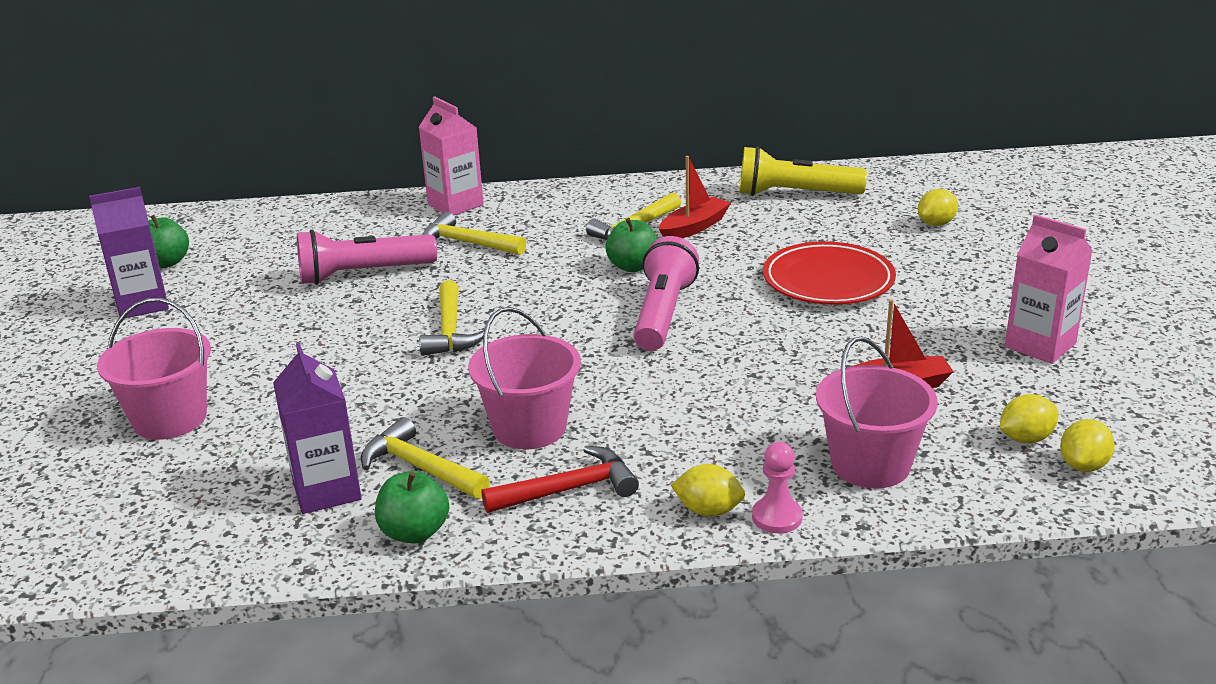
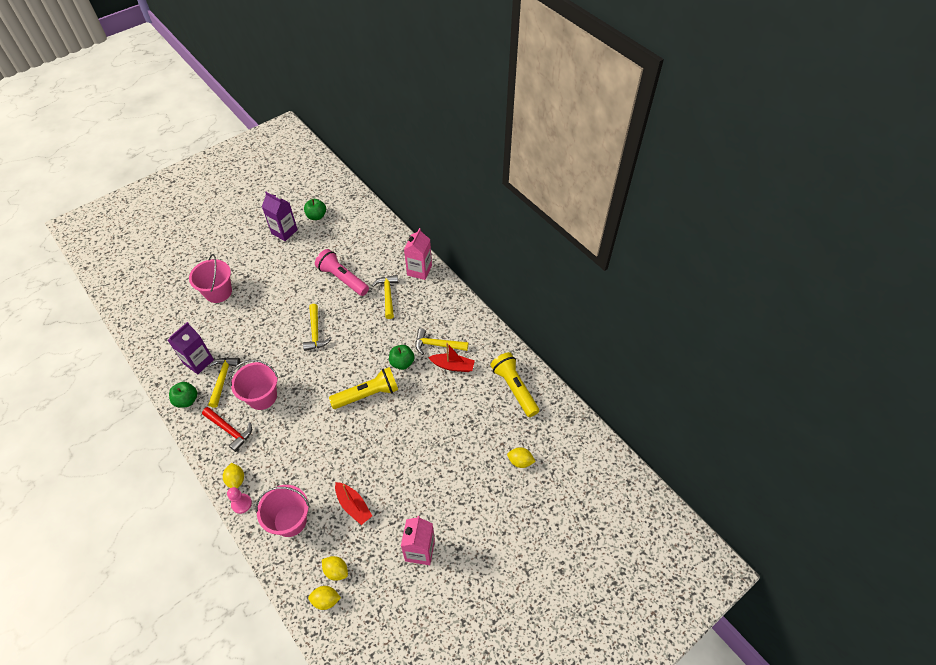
camera: 55 degrees right, 25 degrees up
(450, 331) = (315, 332): yellow hammer -> yellow hammer turned 60 degrees counterclockwise
(663, 314) = (367, 394): pink flashlight -> yellow flashlight
(828, 280) = (433, 441): red plate -> none

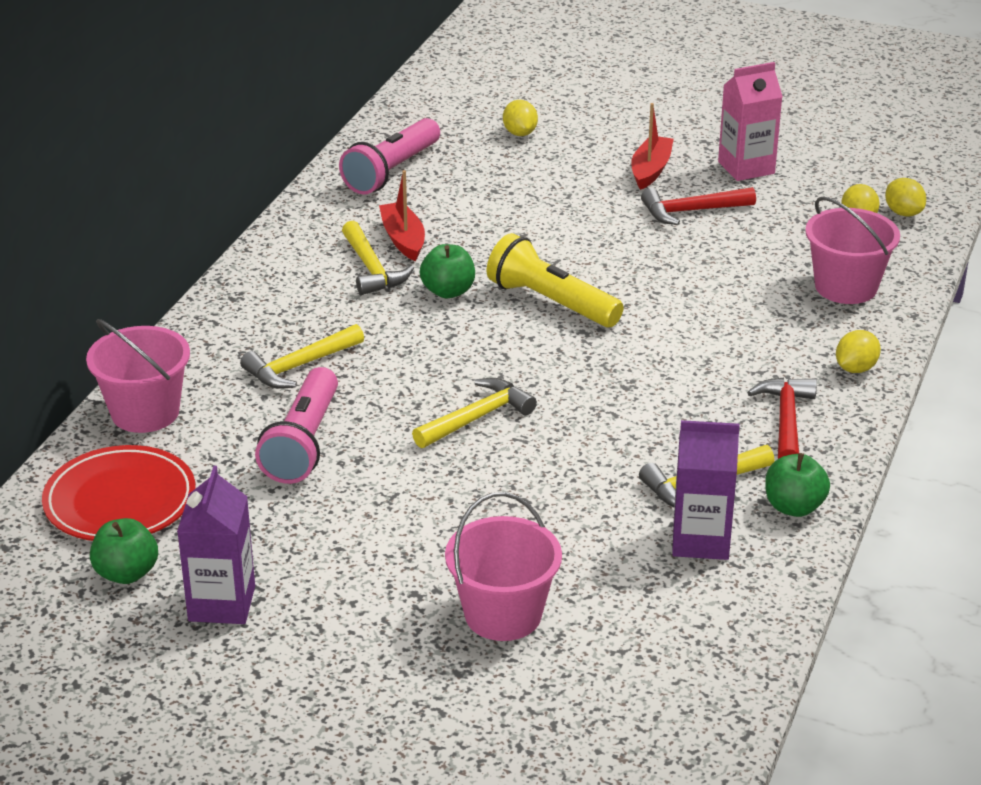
camera: 120 degrees left, 20 degrees down
(241, 504) = (882, 344): pink pawn -> none
(262, 397) = (682, 416): pink bucket -> pink bucket (145, 412)
(351, 225) = (120, 501): none -> red plate
(353, 506) = (753, 241): red boat -> red boat (650, 170)
(397, 495) = (691, 211): none -> red hammer
(419, 270) = (196, 352): pink carton -> none
(514, 388) = (392, 171): yellow flashlight -> pink flashlight

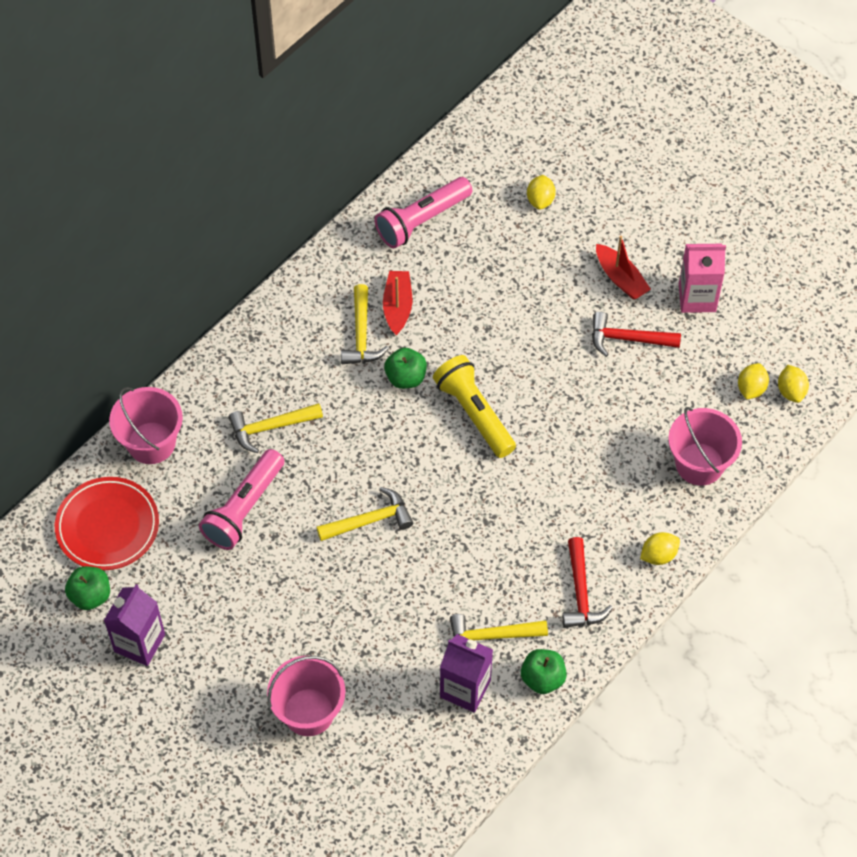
camera: 20 degrees right, 25 degrees up
(650, 170) = (620, 278): red boat -> red boat turned 105 degrees clockwise
(786, 420) = (581, 593): red hammer -> red hammer turned 150 degrees clockwise

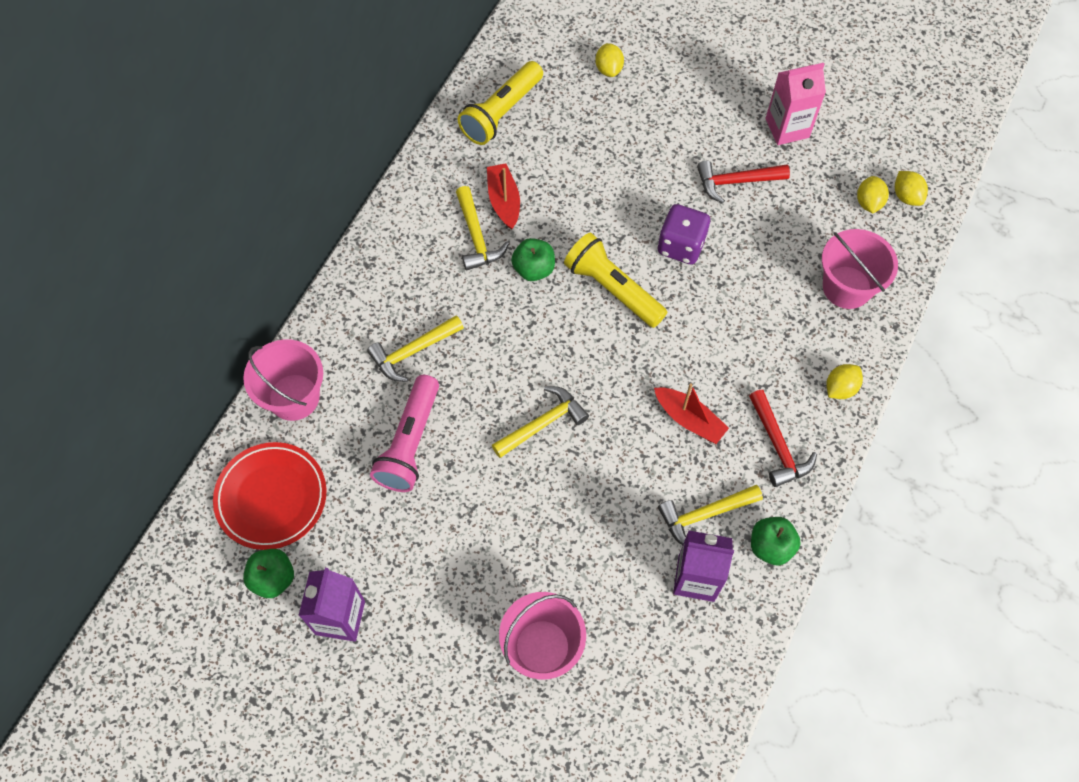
camera: 15 degrees left, 5 degrees up
(422, 220) = (501, 113): pink flashlight -> yellow flashlight
(553, 388) = (681, 246): none -> purple dice
(620, 278) = (709, 126): red boat -> red boat (689, 419)

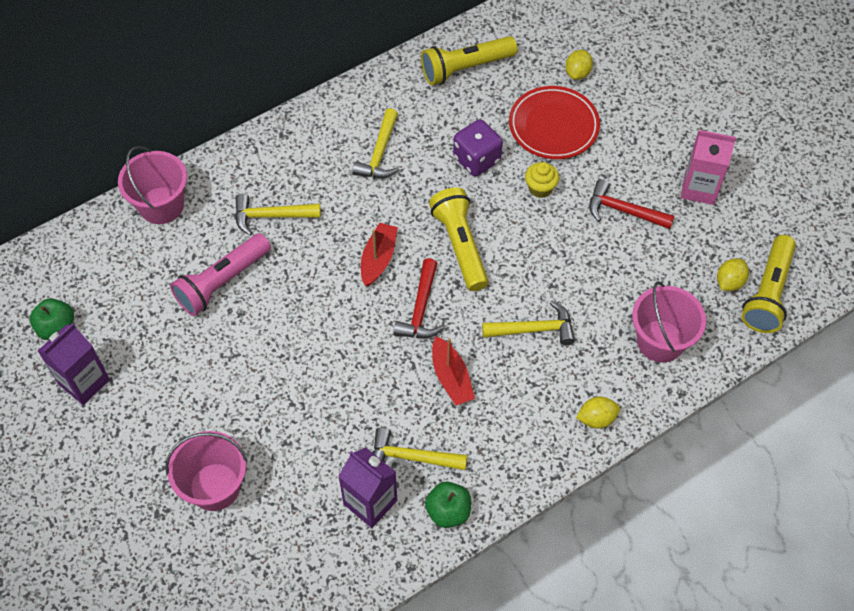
camera: 30 degrees right, 5 degrees down
(271, 497) = (96, 269): red plate -> red plate (553, 126)
(504, 201) = (420, 136): red boat -> red boat (378, 259)
(533, 269) = (407, 199): green apple -> none
(543, 423) = (332, 320): yellow hammer -> yellow hammer (534, 329)
(648, 197) = (540, 188): none -> yellow cupcake
(681, 246) = (540, 239): purple dice -> purple dice (476, 159)
(778, 446) = (510, 436): red hammer -> red hammer (420, 309)
(906, 196) = (768, 293): yellow lemon -> yellow flashlight

